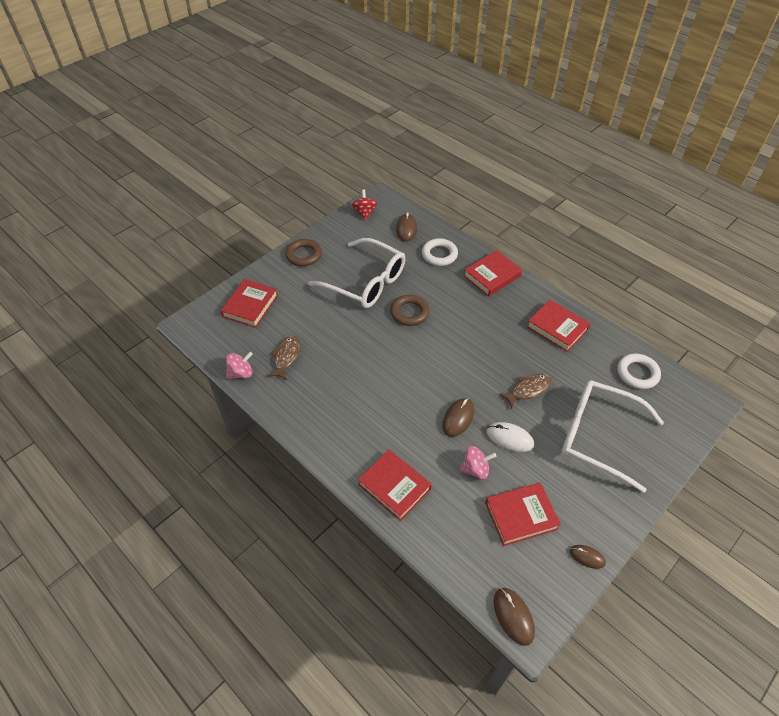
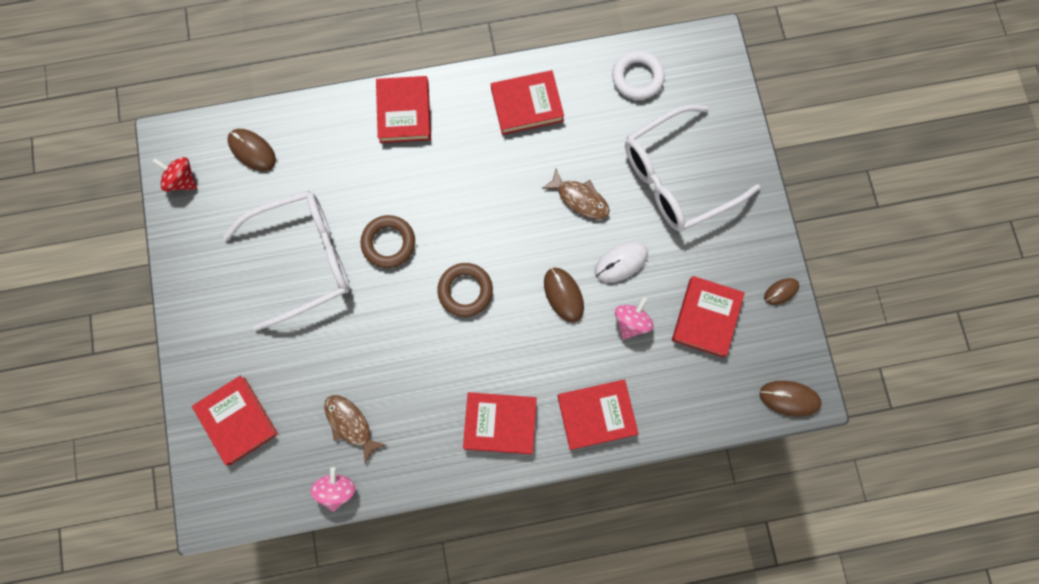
camera: 55 degrees left, 25 degrees up
(304, 255) = (199, 304): brown ring -> brown ring (465, 291)
(345, 433) = (500, 423): none -> red book
(439, 255) = (325, 144): white ring -> none
(528, 390) = (580, 199): brown fish -> brown fish turned 120 degrees clockwise

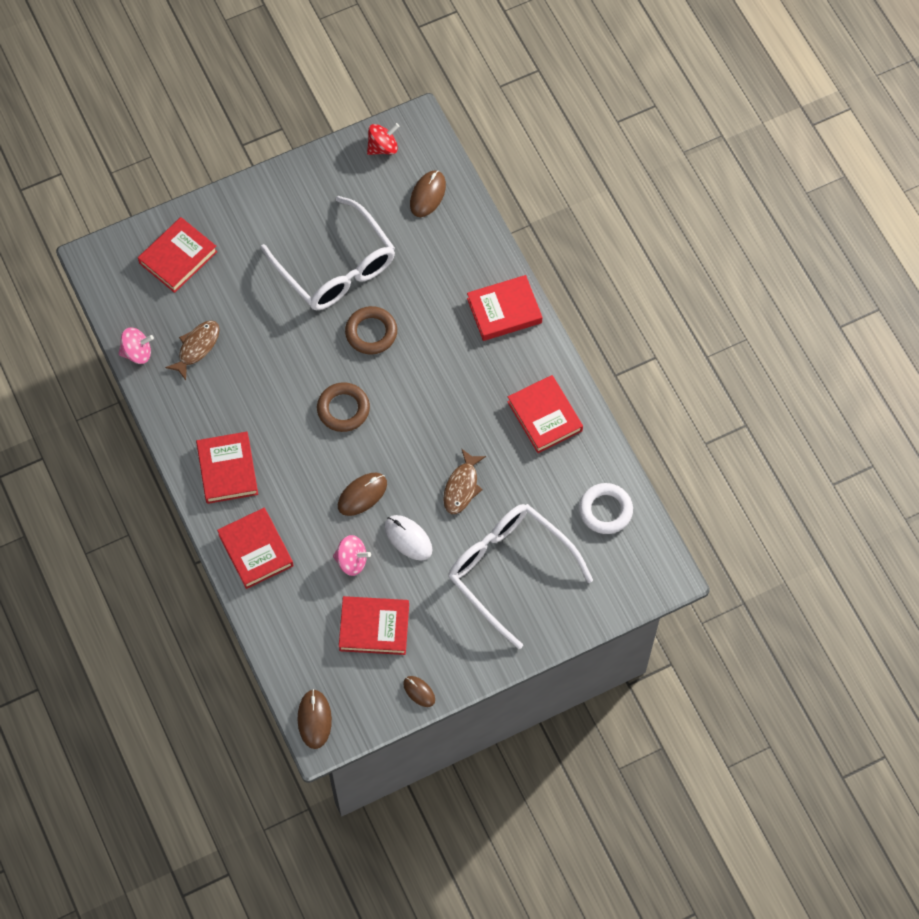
camera: 75 degrees right, 10 degrees down
(181, 180) = (383, 147): red spinning top -> red spinning top turned 45 degrees clockwise

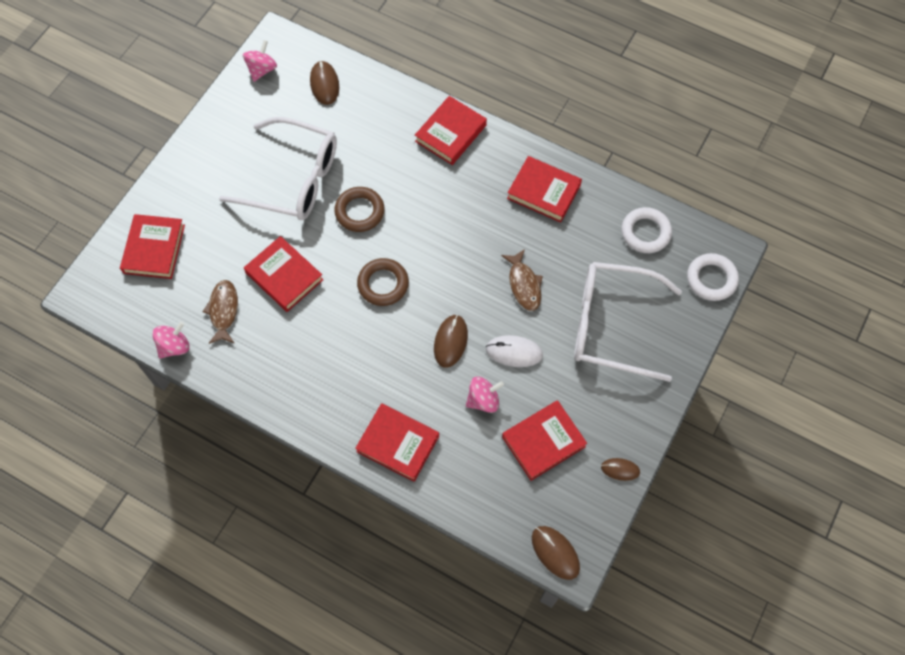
camera: 35 degrees left, 0 degrees up
(227, 470) = (324, 393): red book -> red book (284, 276)
(383, 147) = (262, 70): red spinning top -> pink spinning top
(629, 588) = (711, 279): none -> white ring

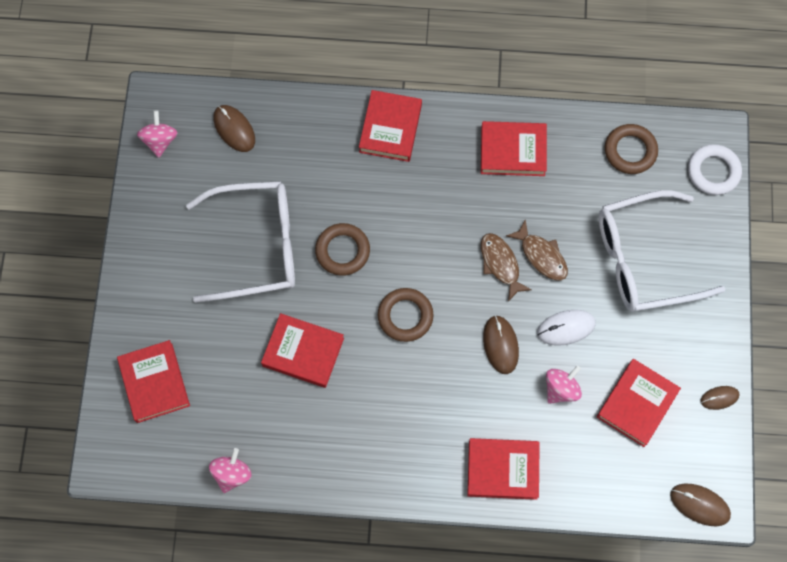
camera: 25 degrees left, 5 degrees up
(223, 311) = (261, 415): brown fish -> brown fish (500, 264)
(645, 232) = (630, 151): white ring -> brown ring

